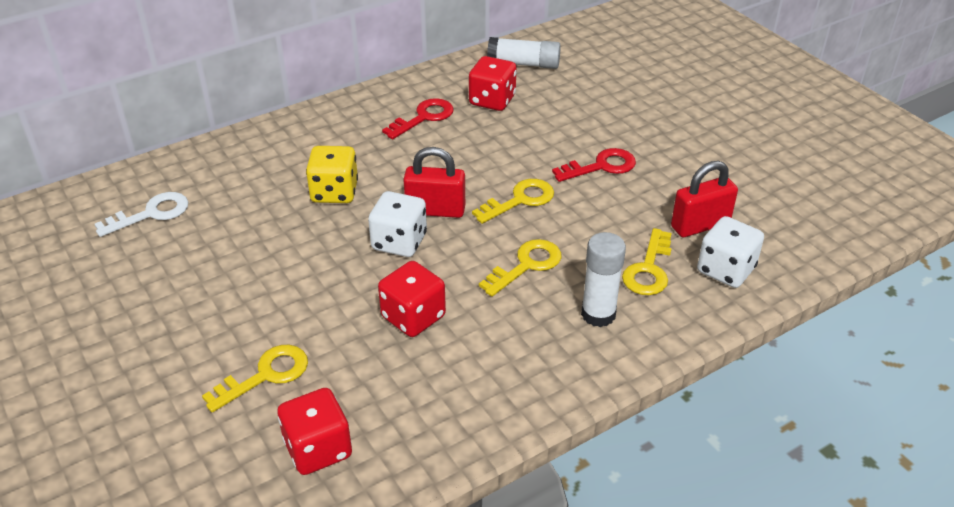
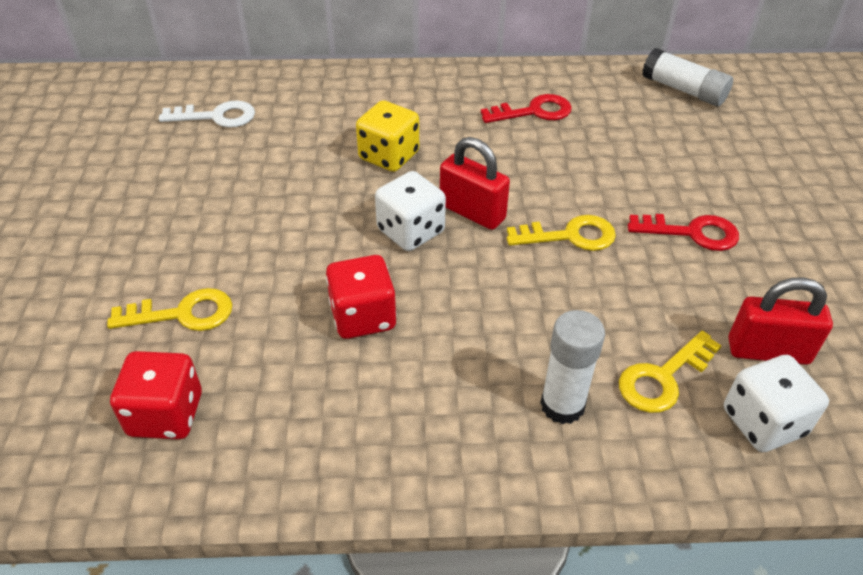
camera: 30 degrees right, 5 degrees up
(492, 100) = (620, 117): red dice -> none
(526, 265) = (523, 312): yellow key -> none

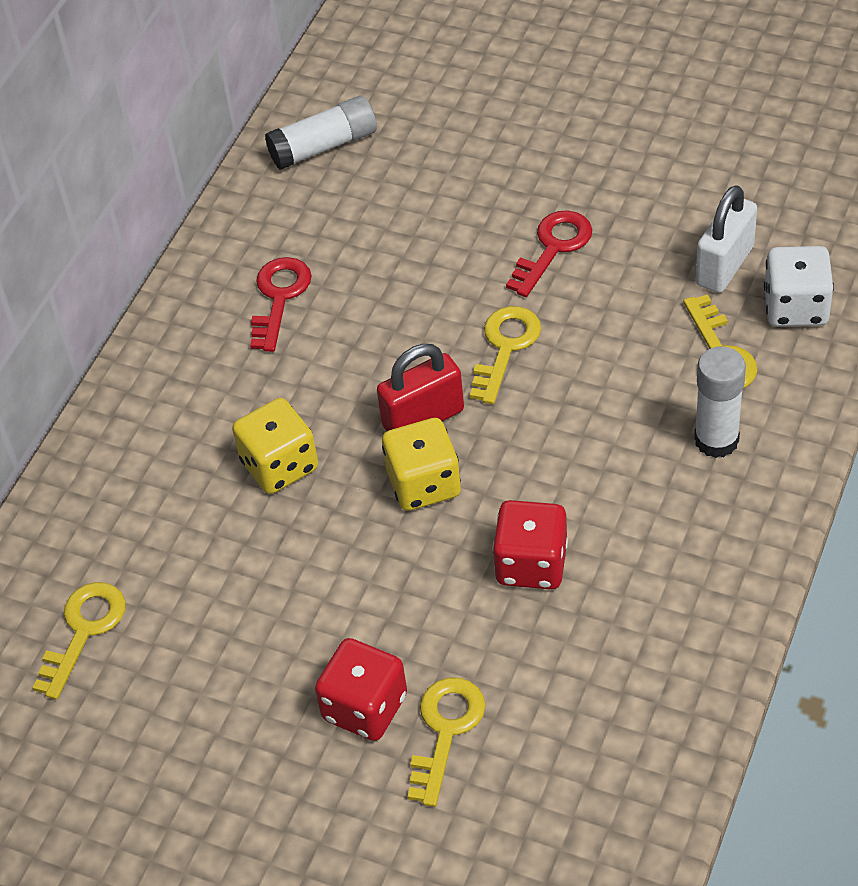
camera: 60 degrees left, 5 degrees up
(166, 414) = (584, 768): red dice -> red dice (365, 707)
(217, 116) = (84, 631): white key -> yellow key
(410, 231) = (424, 484): white dice -> yellow dice
(768, 351) = (725, 265): red padlock -> white padlock

